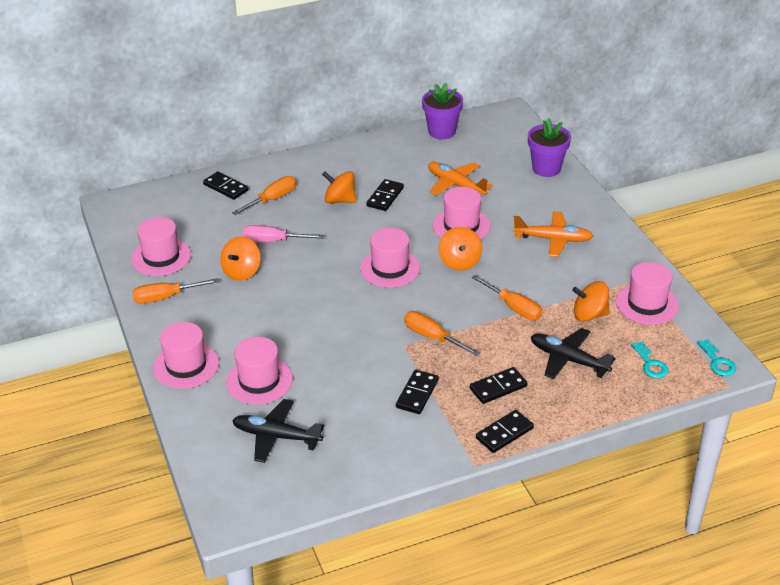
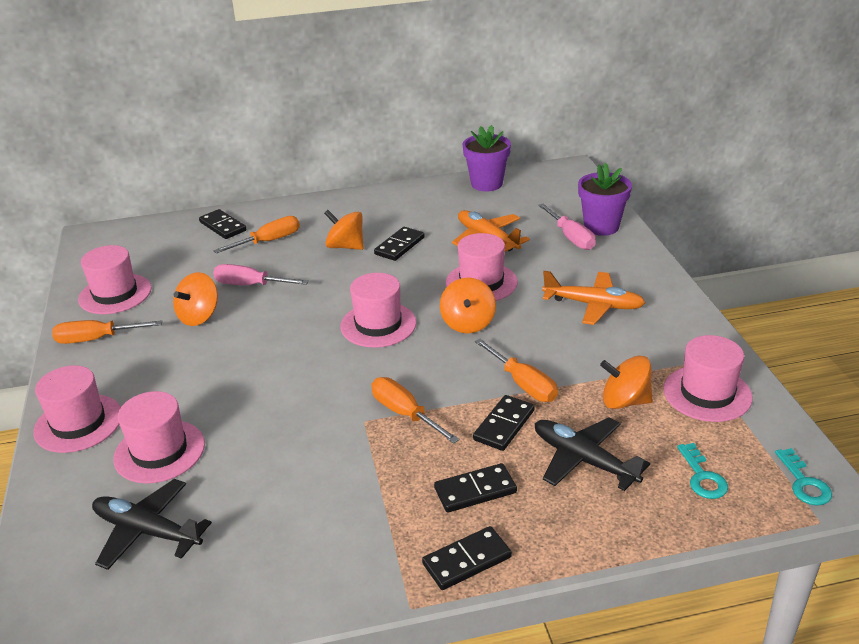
camera: 10 degrees right, 5 degrees down
(417, 394) = (360, 489): black domino -> black domino (504, 425)
(523, 180) = (570, 237): none -> pink screwdriver

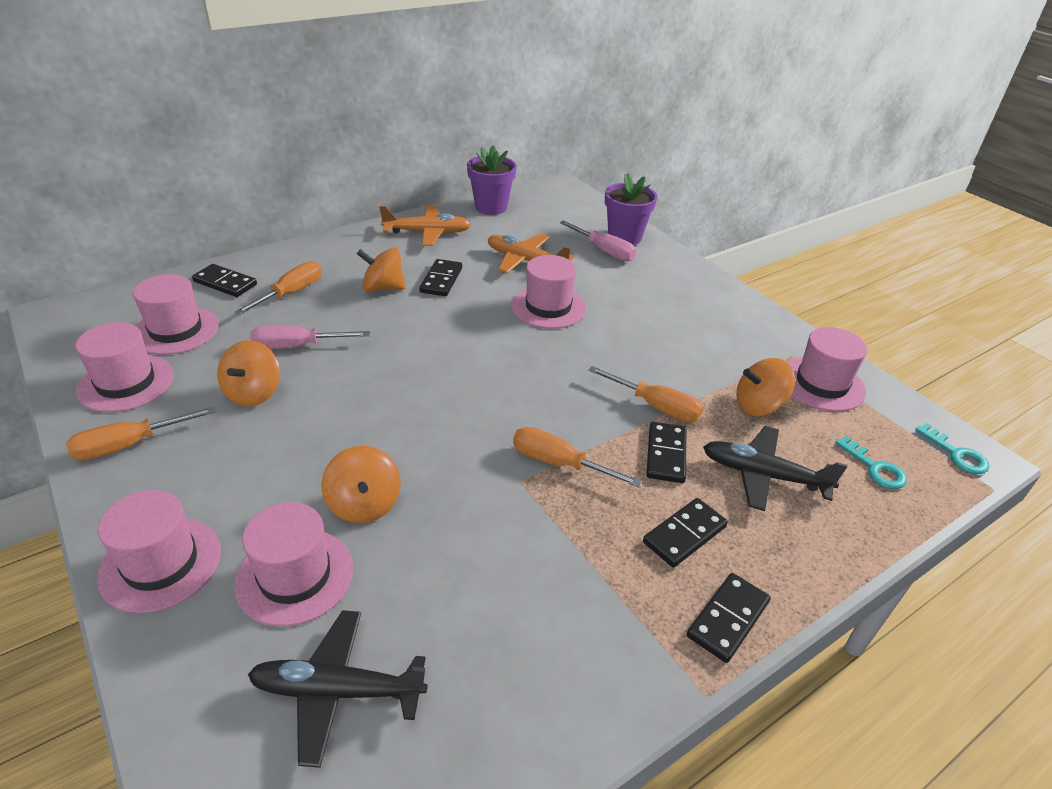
camera: 25 degrees left, 5 degrees up
(378, 325) = (470, 368): pink hat -> pink hat (176, 330)
(468, 323) = (561, 351): orange spinning top -> orange spinning top (364, 504)
(593, 305) = (667, 314): orange plane -> orange plane (427, 233)

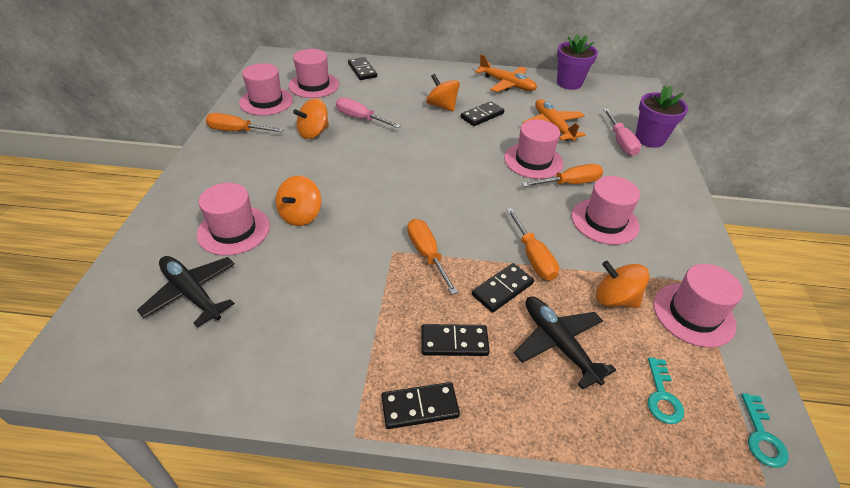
camera: 40 degrees right, 5 degrees up
(161, 563) = (192, 191): pink hat -> pink hat (604, 221)
(291, 293) = (388, 89): orange screwdriver -> orange screwdriver (569, 183)

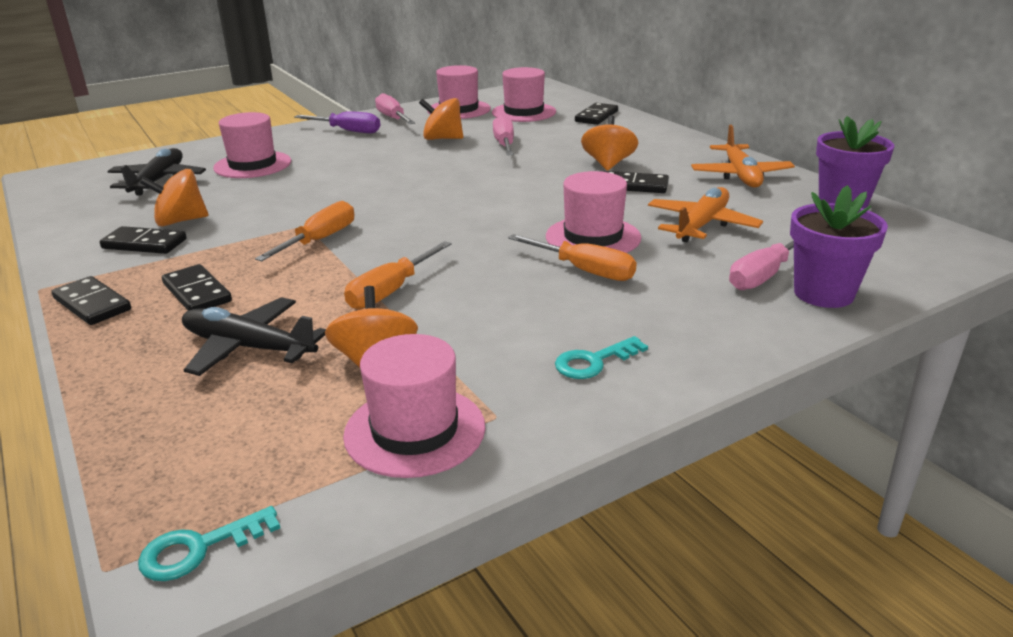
camera: 55 degrees right, 15 degrees down
(230, 159) = (347, 131): none -> purple screwdriver
(237, 131) = (393, 118): orange screwdriver -> pink screwdriver
(301, 215) = (306, 177): orange spinning top -> orange spinning top (180, 221)
(502, 289) = (309, 291): black domino -> black domino (144, 244)
(558, 344) = (249, 348): black plane -> black plane turned 90 degrees counterclockwise
(604, 221) = (536, 314): pink hat -> none
(662, 396) = (216, 441): turquoise key -> turquoise key (593, 361)

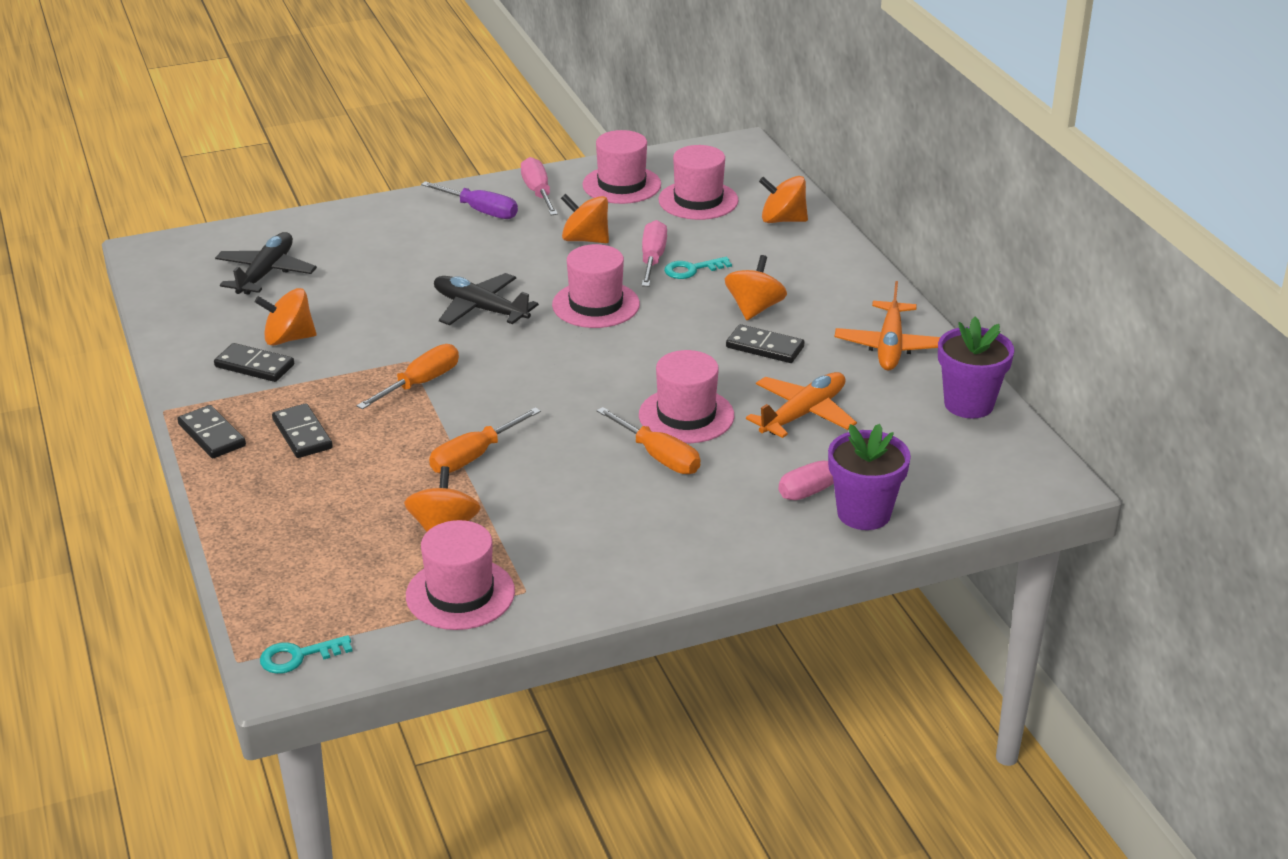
camera: 10 degrees right, 5 degrees up
(249, 348) = (343, 500): black plane -> black plane (480, 309)
(252, 165) = (366, 259): pink hat -> pink hat (596, 305)
(593, 361) = (622, 554): turquoise key -> turquoise key (692, 270)
(596, 116) = (782, 220): black domino -> orange spinning top

